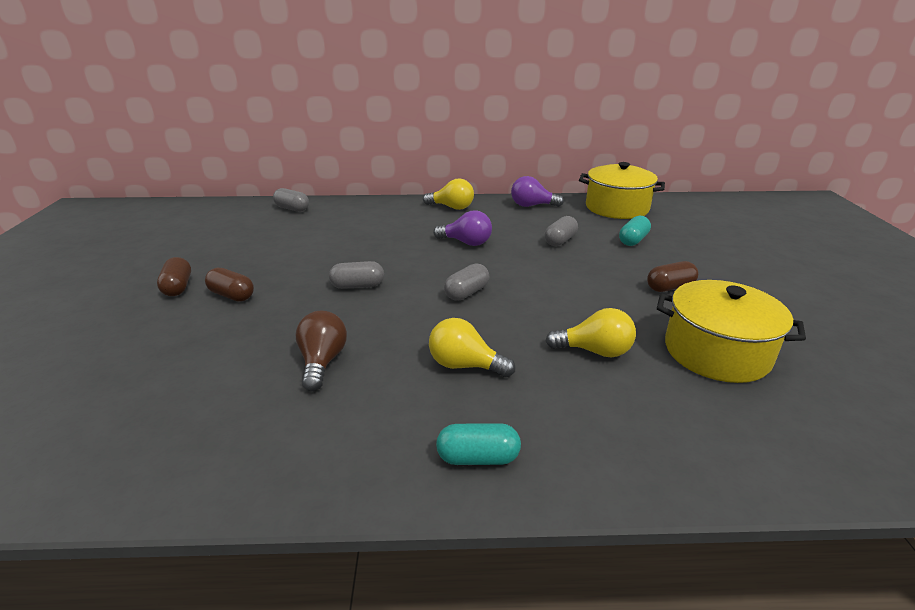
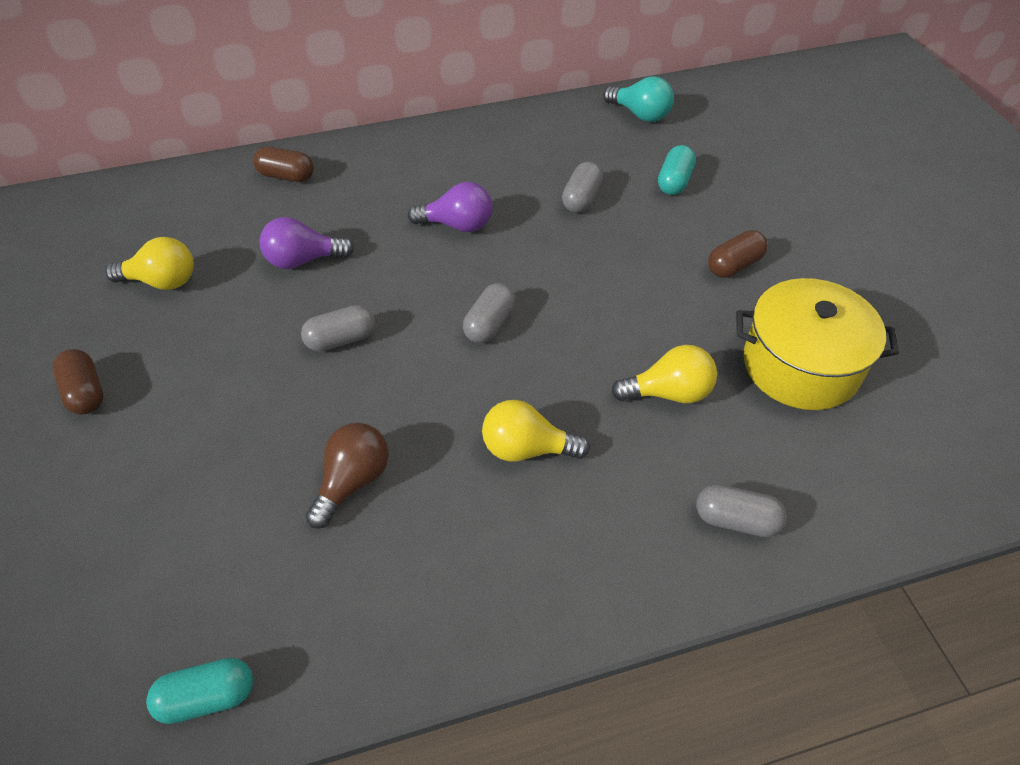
camera: 15 degrees left, 20 degrees up
(232, 295) = (174, 392): brown capsule -> brown capsule (286, 176)
(292, 209) = (170, 193): grey capsule -> grey capsule (736, 520)
(322, 362) = (352, 482): brown light bulb -> brown light bulb turned 45 degrees clockwise
(452, 207) = (412, 151): yellow light bulb -> yellow light bulb (162, 281)
(478, 458) = (582, 577): turquoise capsule -> turquoise capsule (207, 698)
(532, 205) = (524, 128): purple light bulb -> purple light bulb (303, 260)
(617, 208) = (640, 114): yellow pot -> turquoise light bulb

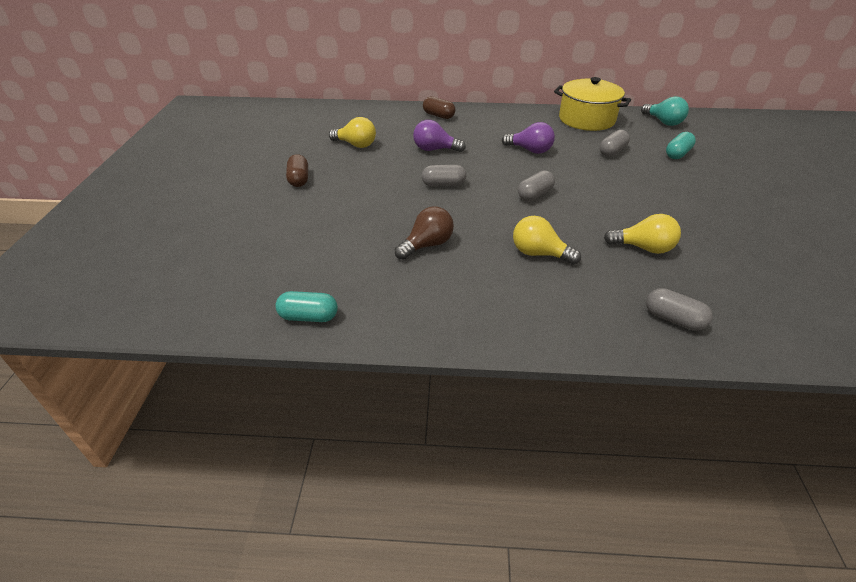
camera: 20 degrees right, 10 degrees down
(734, 265) = (708, 198): brown capsule -> none
(800, 365) = (744, 254): yellow pot -> yellow pot (586, 119)

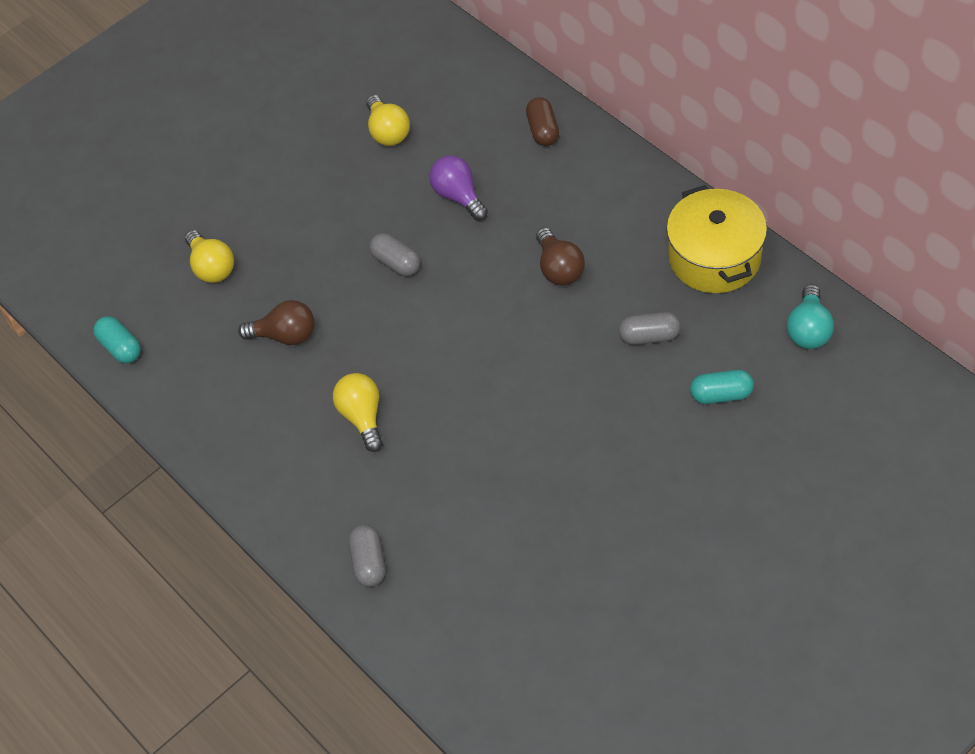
camera: 50 degrees right, 15 degrees up
(299, 179) = (275, 159): brown capsule -> none
(530, 150) = (559, 268): purple light bulb -> brown light bulb
(534, 195) = (463, 341): grey capsule -> none
(643, 248) = (461, 482): yellow light bulb -> yellow light bulb (211, 267)

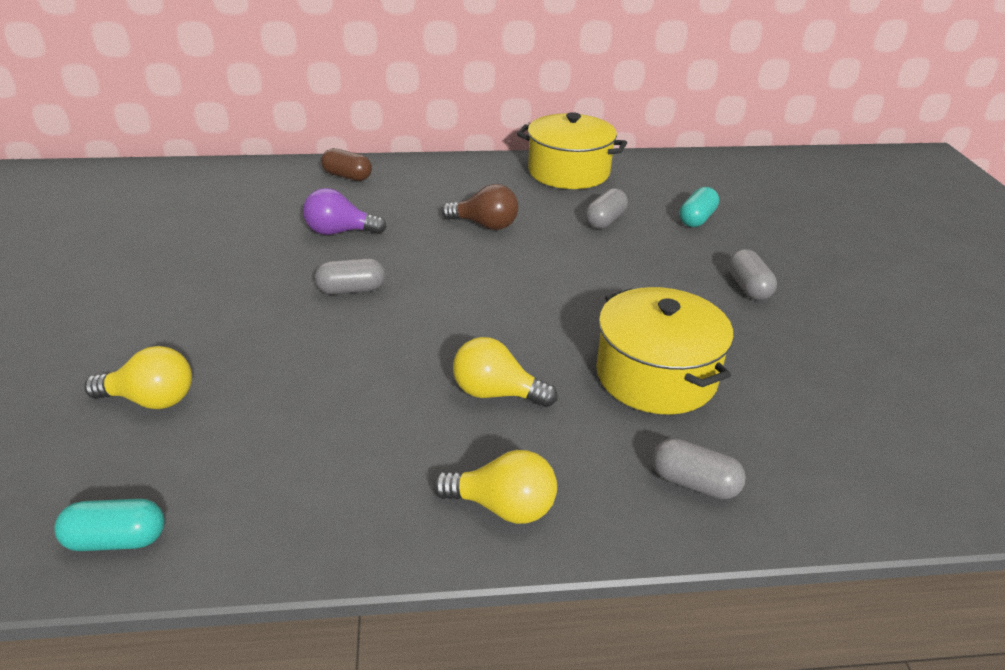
camera: 60 degrees left, 20 degrees down
(285, 335) = (322, 393): brown light bulb -> none
(388, 132) = (213, 231): yellow light bulb -> yellow light bulb (503, 507)
(459, 488) = (656, 376): none -> yellow pot
(635, 485) = (748, 287): none -> grey capsule
(808, 329) = (677, 171): turquoise light bulb -> none

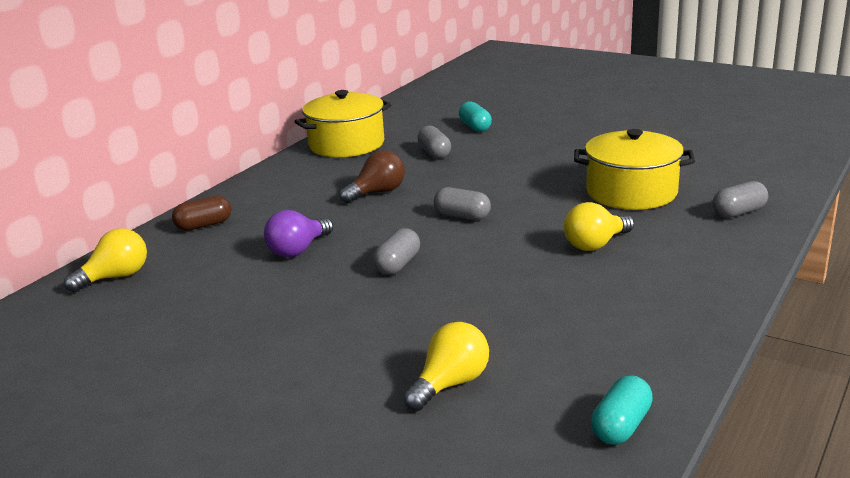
camera: 50 degrees left, 10 degrees down
(503, 507) = (711, 272): yellow light bulb -> yellow light bulb (115, 277)
(748, 287) = (572, 139): grey capsule -> grey capsule (462, 216)

